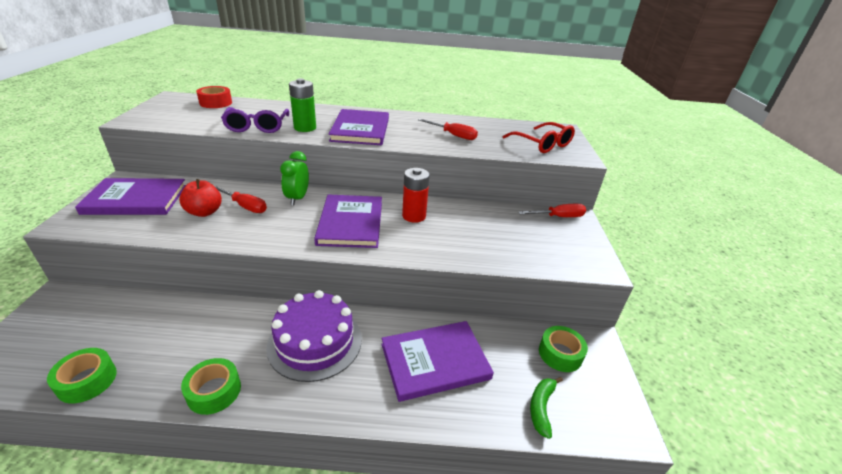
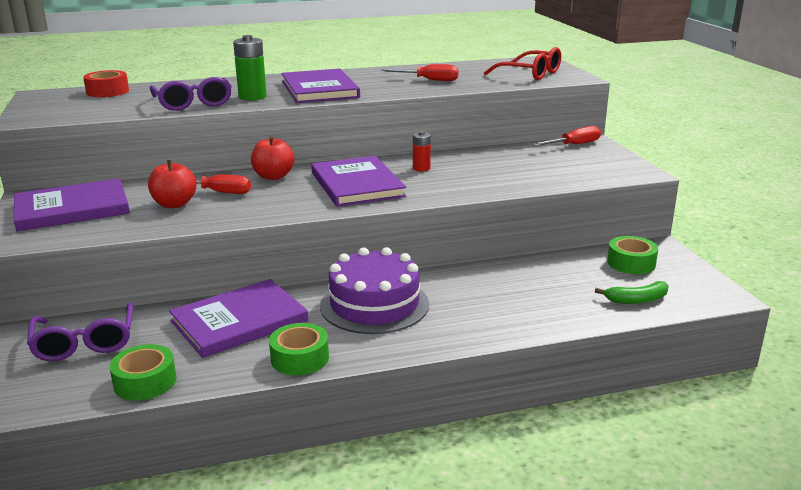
camera: 15 degrees left, 10 degrees down
(86, 320) = (85, 343): none -> purple glasses
(297, 198) = (273, 176): green clock -> red apple
(414, 216) = (421, 168): red battery -> red battery, size x0.62
(435, 361) = (512, 292): purple book -> purple book (239, 321)
(541, 407) = (636, 300): green banana -> green banana turned 105 degrees counterclockwise

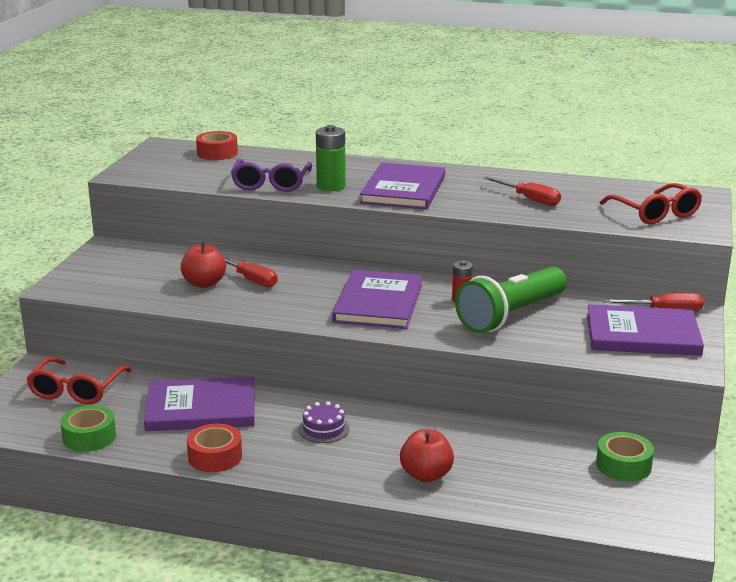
camera: 30 degrees right, 0 degrees up
(72, 208) = (125, 267): purple book -> purple book (642, 334)
(85, 343) = (76, 390): purple glasses -> red glasses
(273, 176) = (315, 274): red apple -> red apple (426, 475)
(300, 358) = (215, 456): green tape -> red tape
(374, 305) = (323, 429): purple cake -> purple cake, size x0.47
(474, 170) = (511, 316): none -> green flashlight
(636, 300) = (576, 504): green banana -> none

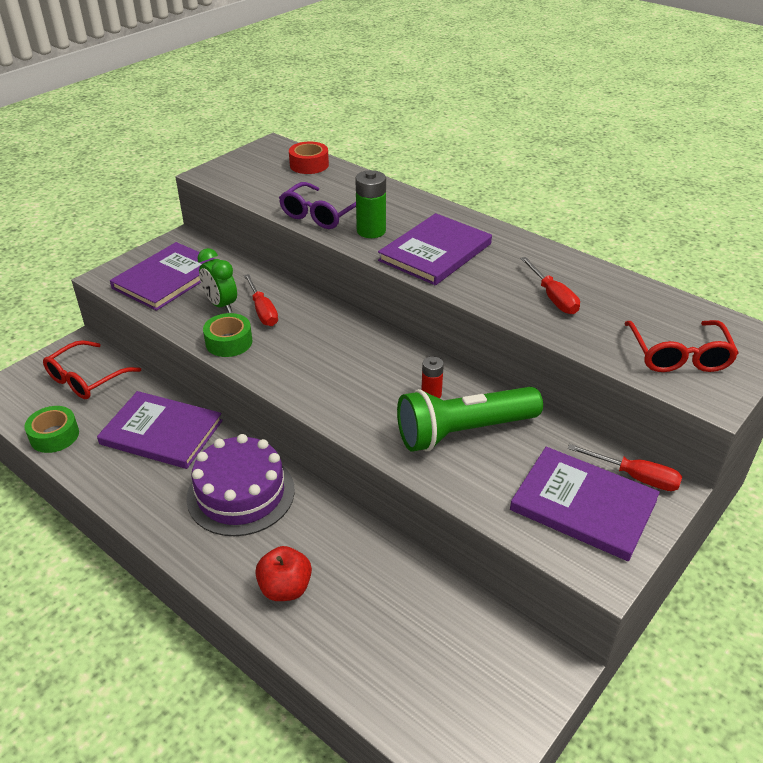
camera: 25 degrees right, 15 degrees up
(204, 283) = (221, 305): red apple -> green clock
(215, 456) = (128, 495): red tape -> none
(323, 429) = (241, 493): purple cake -> purple cake, size x2.15
(378, 303) = (350, 375): purple book -> purple book (167, 279)
(623, 465) = (486, 653): green tape -> green tape (229, 342)

